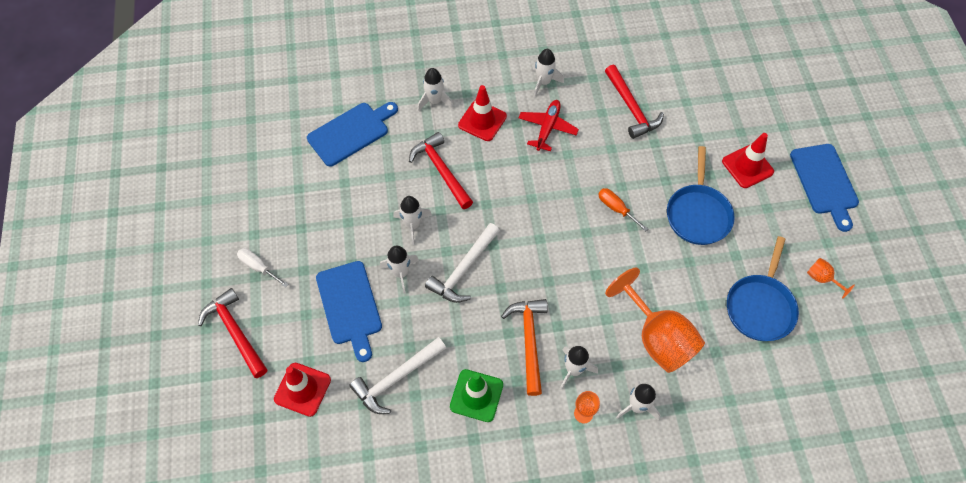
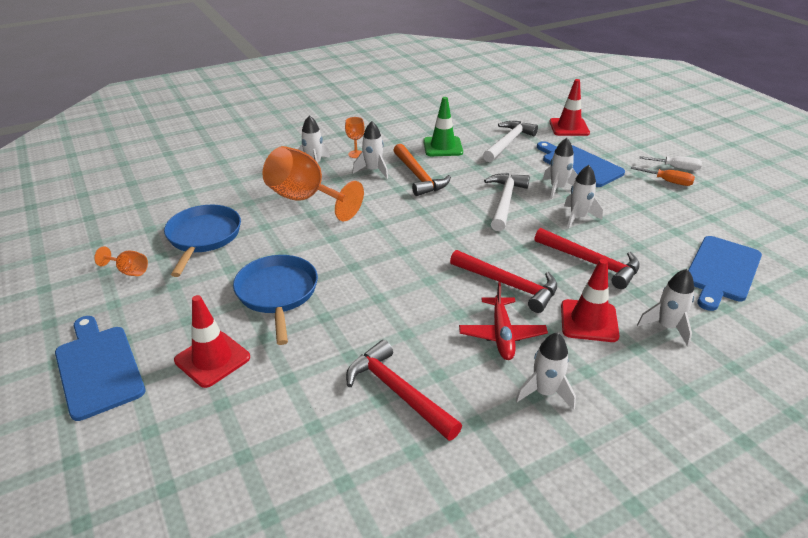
camera: 160 degrees right, 25 degrees down
(235, 332) = (647, 138): red hammer -> red hammer (508, 285)
(616, 209) = (376, 276): orange screwdriver -> orange screwdriver (668, 182)

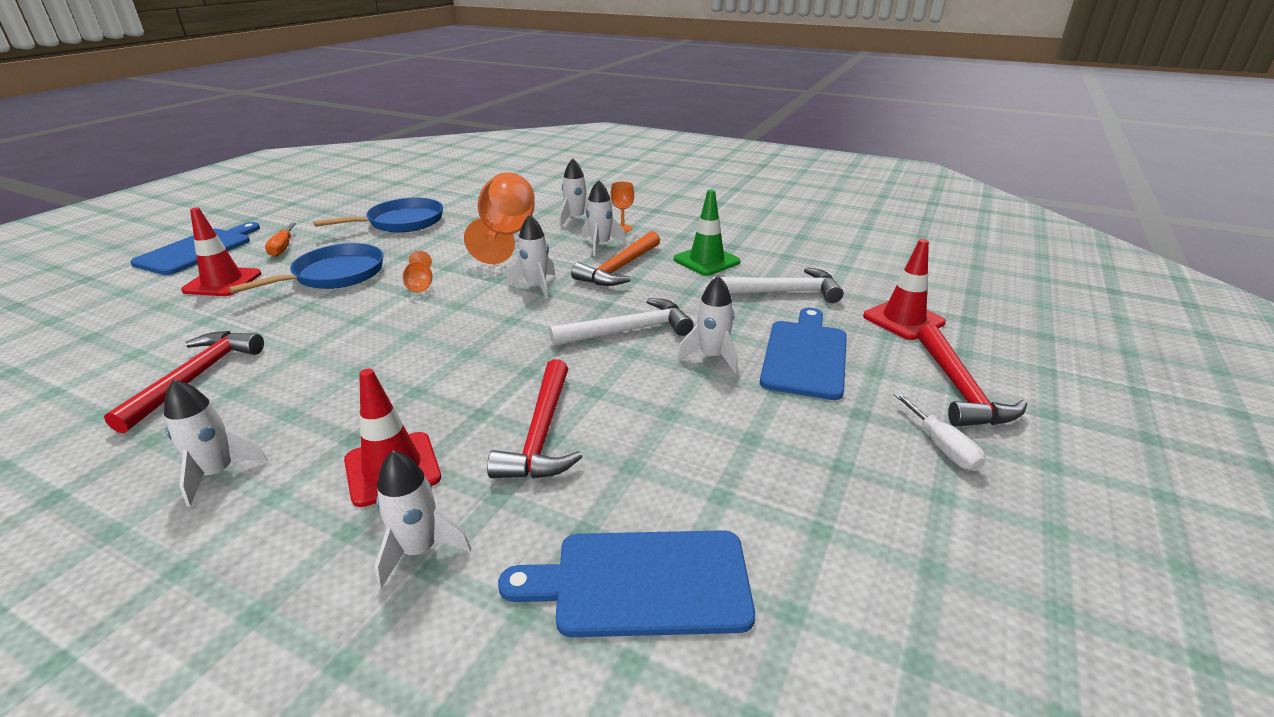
camera: 55 degrees right, 5 degrees down
(129, 271) = (331, 217): orange goblet -> orange goblet (420, 285)
(502, 335) = (326, 410): red plane -> none
(508, 285) = (436, 385): red hammer -> red hammer (960, 389)
(578, 217) = (652, 392): white rocket -> white rocket (536, 286)
(668, 182) = (878, 449): orange screwdriver -> orange screwdriver (283, 248)

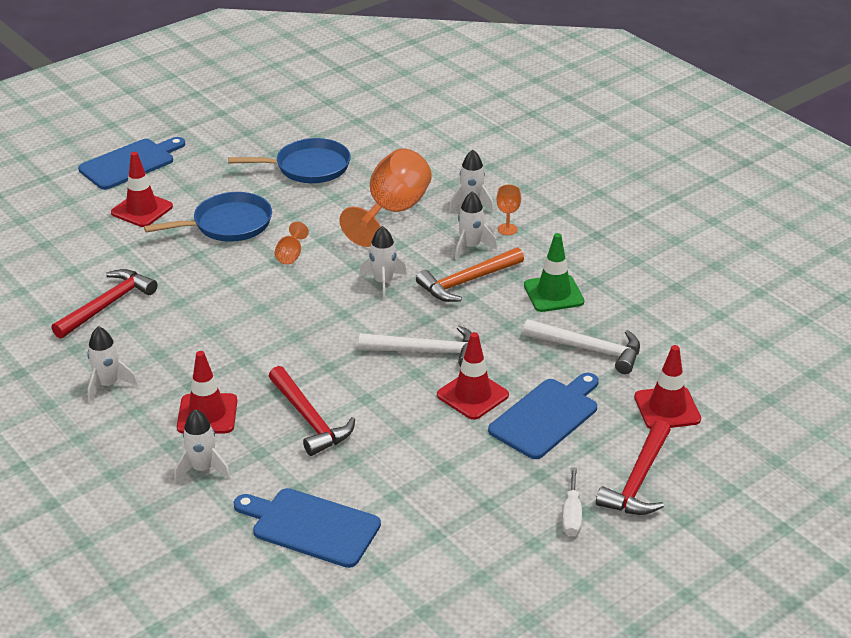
camera: 25 degrees right, 5 degrees up
(283, 248) = (197, 178): orange screwdriver -> none
(542, 434) = (310, 419): red hammer -> red hammer turned 60 degrees counterclockwise
(712, 357) = (472, 395): white rocket -> red traffic cone

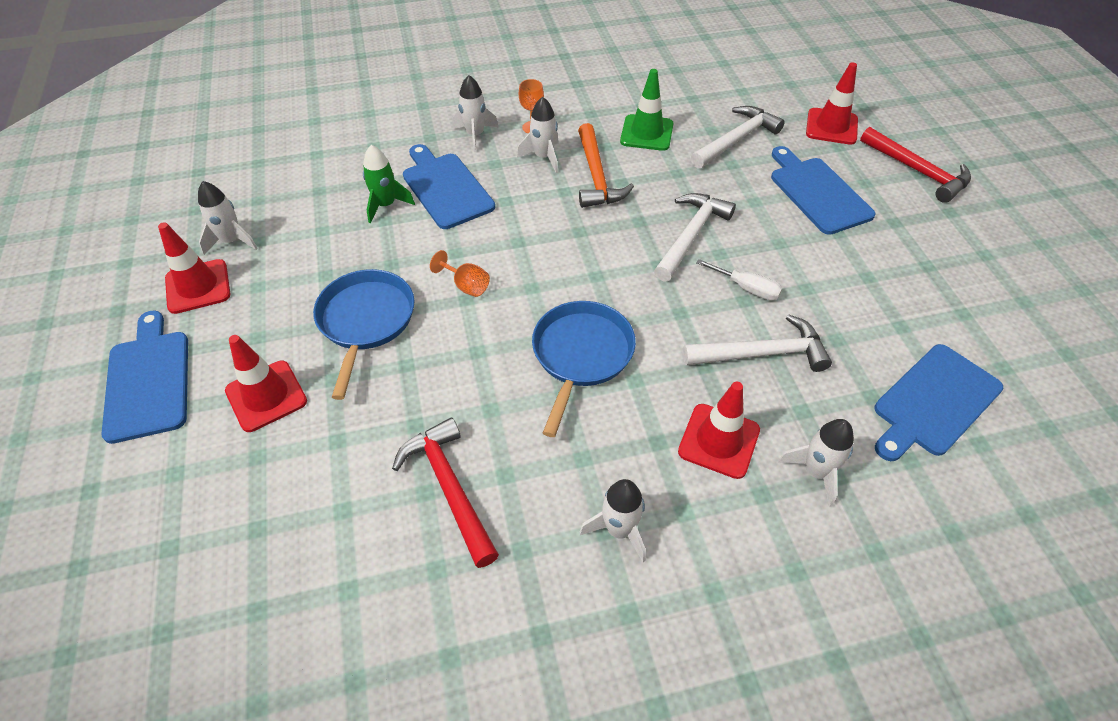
camera: 65 degrees left, 15 degrees up
(308, 167) = (311, 224): blue pan -> blue pan (581, 355)
(310, 419) = (762, 353): red hammer -> white hammer
(352, 191) = (386, 205): none -> green rocket
(383, 282) = (562, 231): white rocket -> white rocket (232, 241)
(392, 211) = (445, 188): orange goblet -> blue cutting board
(472, 395) = (770, 227): red traffic cone -> red traffic cone (198, 286)
(571, 515) = (953, 221): white screwdriver -> white screwdriver (746, 288)

